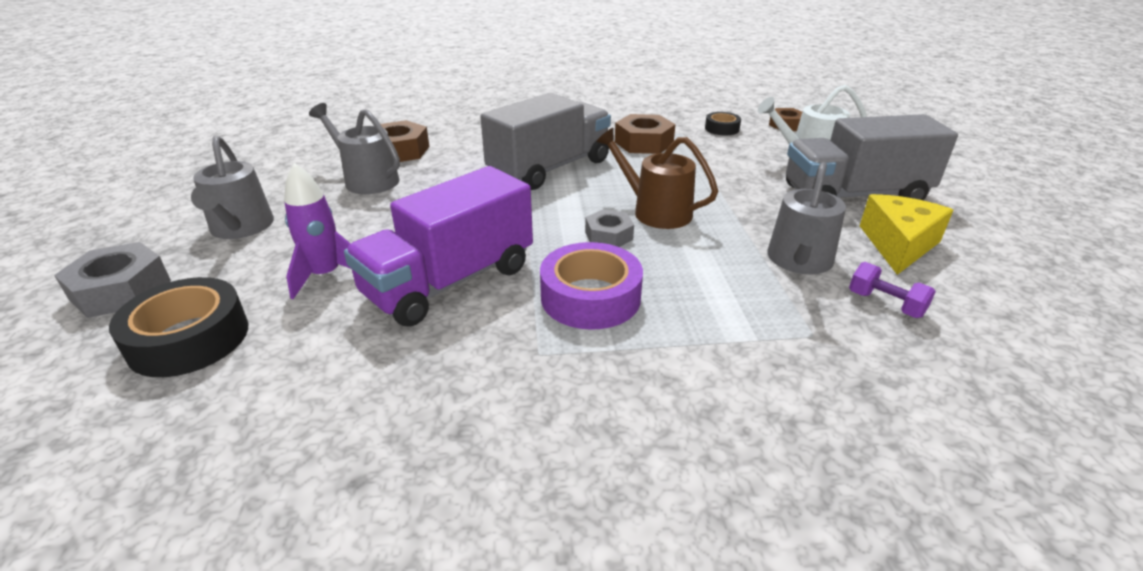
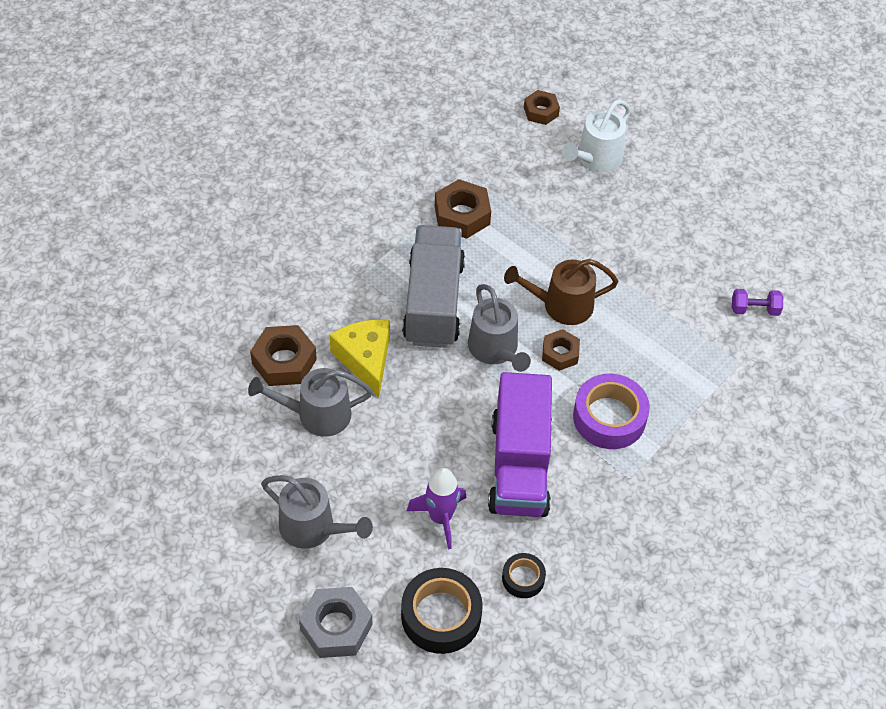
camera: 45 degrees left, 20 degrees up
(608, 236) = (560, 353): grey nut -> brown nut
(722, 129) = (498, 150): black tape -> black tape (523, 578)
(799, 261) = (686, 300): grey watering can -> grey watering can (495, 349)
(854, 195) = (663, 196): grey truck -> none
(898, 244) = (725, 242): yellow cheese -> yellow cheese (365, 359)

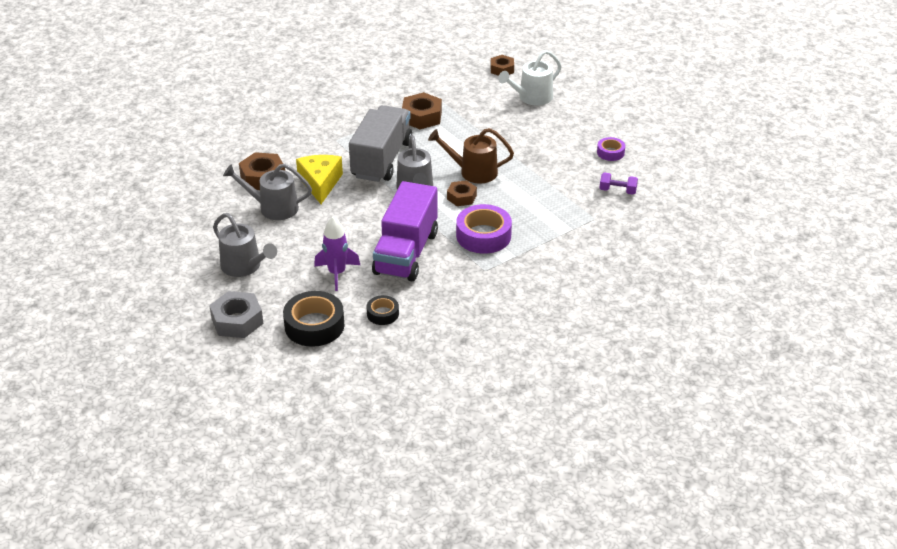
camera: 15 degrees right, 15 degrees down
(726, 243) = (610, 152): none -> purple tape

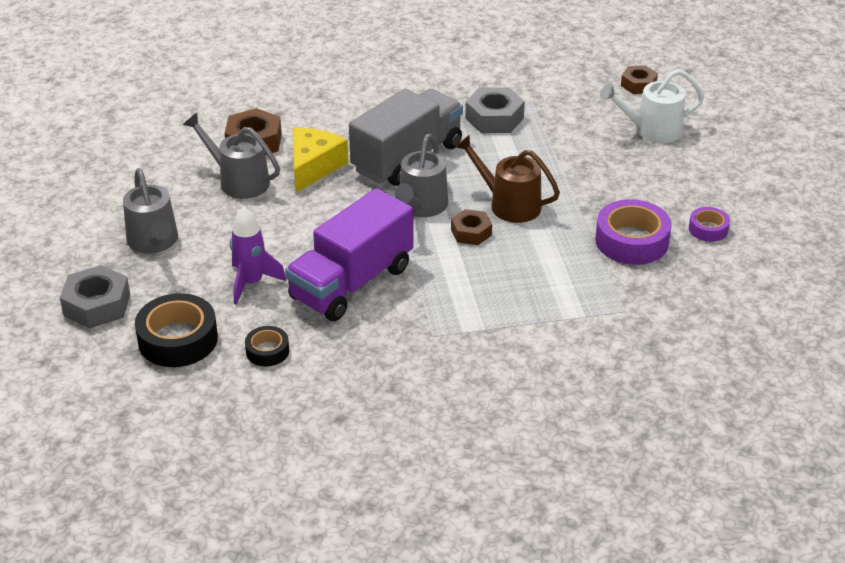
camera: 25 degrees right, 0 degrees up
(421, 117) = (494, 118): brown nut -> grey nut
(483, 236) = (463, 290): purple tape -> purple tape (631, 241)
(617, 191) = (682, 283): purple dumbbell -> none

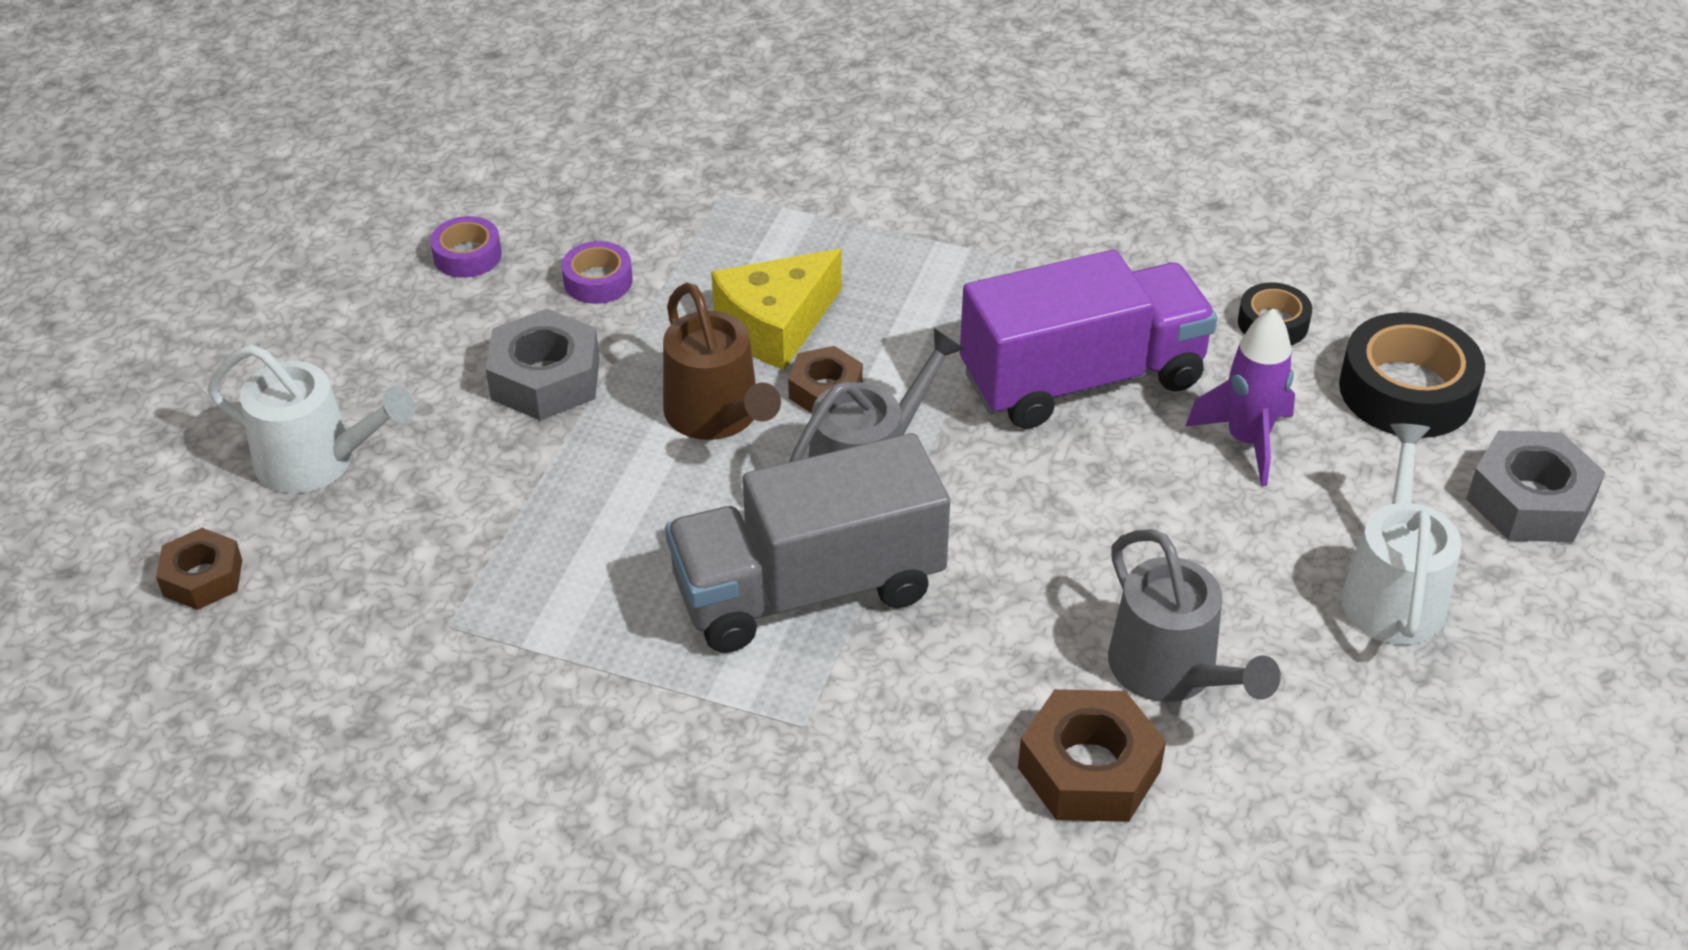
camera: 150 degrees left, 5 degrees up
(154, 242) = (1392, 591): grey watering can -> white watering can
(314, 167) = (1002, 644): yellow cheese -> yellow cheese (775, 325)
(494, 118) = (560, 616): grey nut -> grey nut (545, 379)
(631, 241) = (598, 281): purple tape -> purple tape, size x0.54

